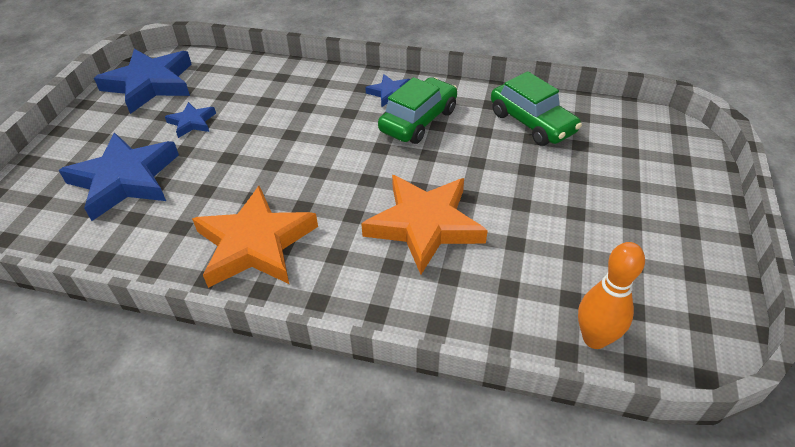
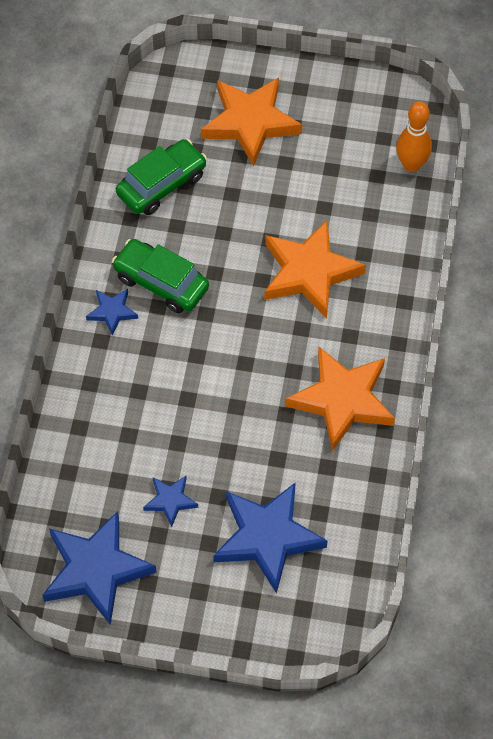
camera: 95 degrees left, 15 degrees up
(625, 186) = (250, 123): none -> orange star

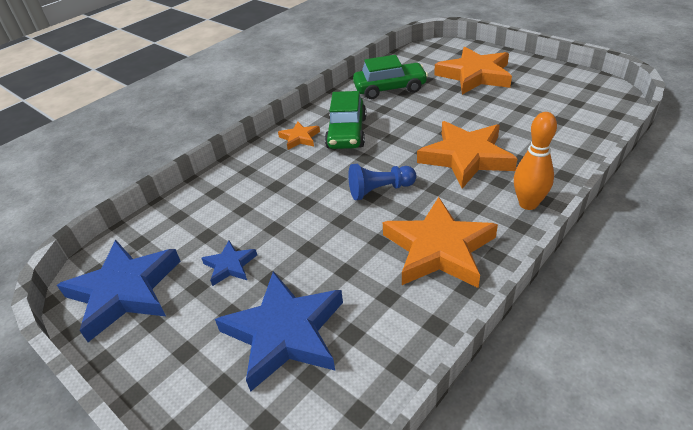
camera: 35 degrees right, 20 degrees down
(112, 312) = (299, 138): blue star -> orange star
(161, 283) = (347, 133): green car -> green car turned 150 degrees counterclockwise
(249, 353) = (380, 190): none -> blue pawn
(411, 165) = (594, 121): orange bowling pin -> orange bowling pin (528, 204)

